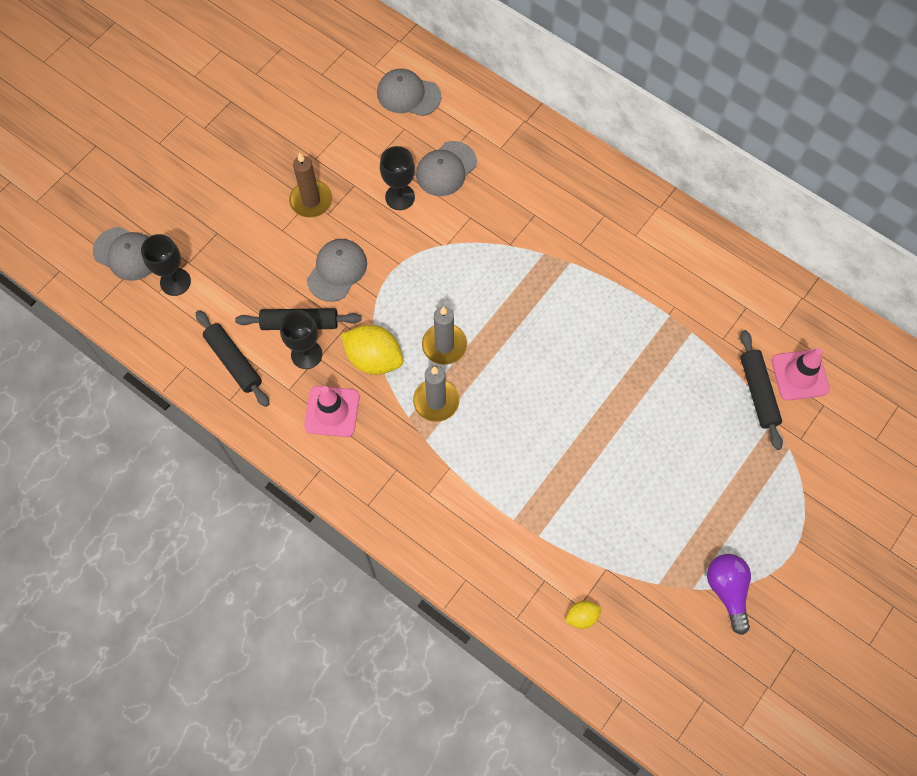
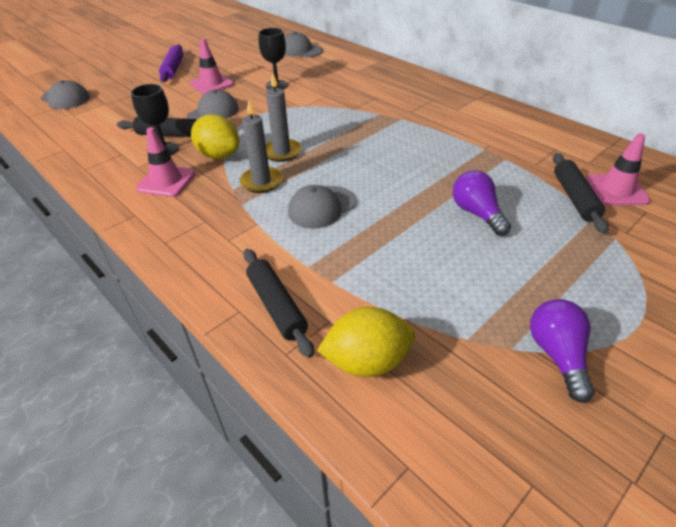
camera: 10 degrees right, 25 degrees down
(175, 282) = (89, 111): black goblet -> none
(233, 361) = (103, 149): black rolling pin -> black rolling pin (277, 306)
(242, 164) = (173, 69): none -> purple rolling pin
(311, 200) = (211, 84): brown candle -> pink traffic cone
(446, 169) = (315, 76): grey cap -> grey cap (322, 207)
(582, 616) = (367, 361): yellow lemon -> yellow lemon, size x1.94
(663, 427) = (477, 213): none -> purple light bulb

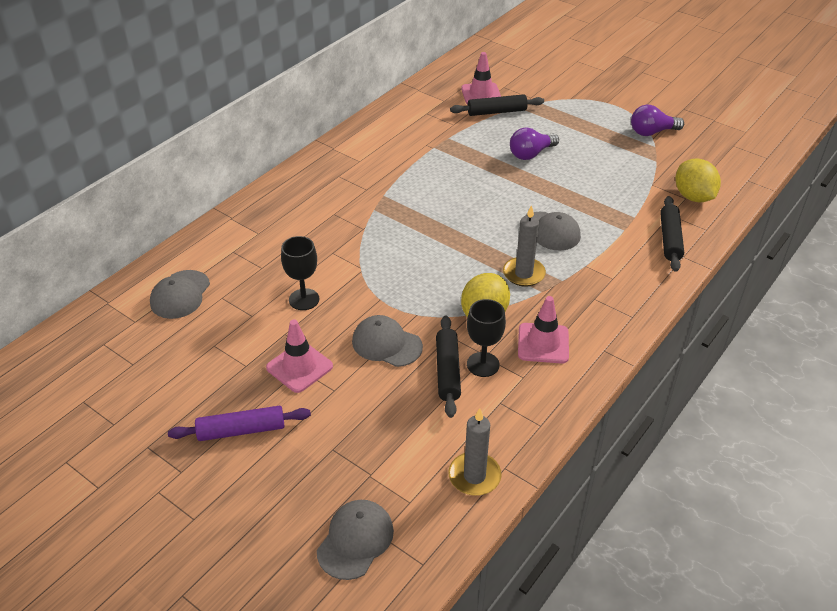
camera: 100 degrees left, 0 degrees up
(277, 306) = (670, 239): black rolling pin -> black rolling pin turned 45 degrees counterclockwise
(282, 152) = (467, 269): grey candle -> grey candle (474, 476)

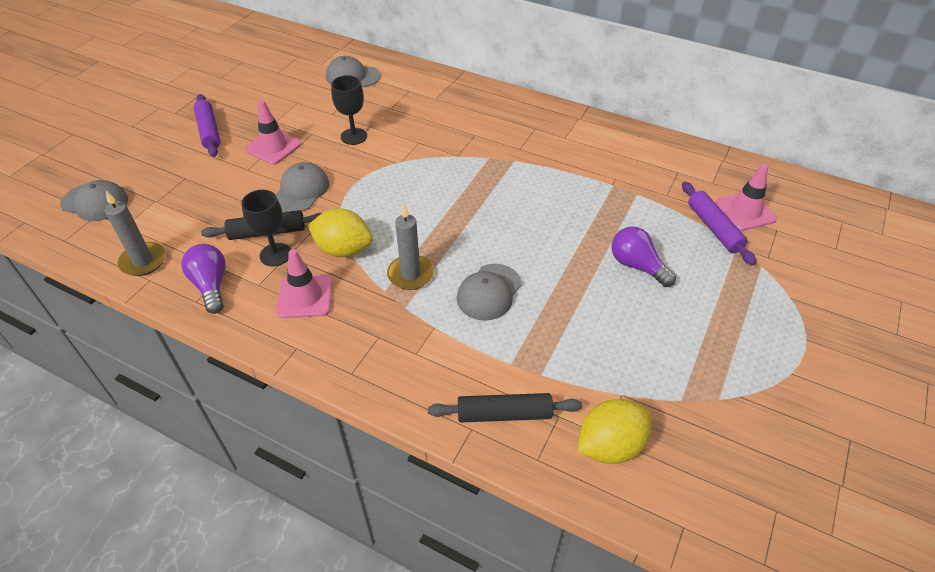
camera: 80 degrees right, 5 degrees up
(497, 112) = (714, 228): black rolling pin -> purple rolling pin
(652, 132) = (755, 395): purple light bulb -> purple light bulb (211, 285)

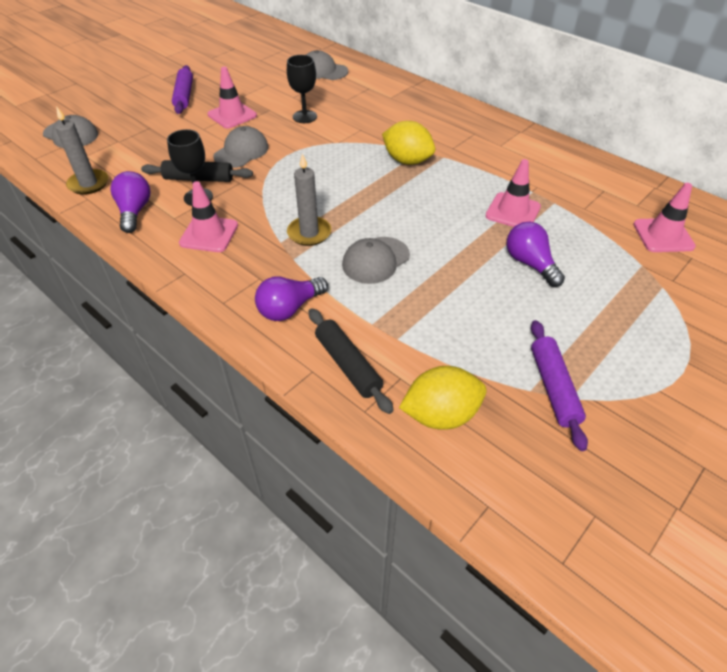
camera: 15 degrees right, 0 degrees up
(343, 249) = (258, 203): yellow lemon -> yellow lemon (407, 161)
(423, 365) = (289, 308): none -> purple light bulb
(504, 414) = (348, 365): black rolling pin -> black rolling pin turned 45 degrees clockwise
(602, 211) = (513, 211): none -> pink traffic cone
(714, 228) = (623, 245): purple rolling pin -> purple rolling pin (553, 388)

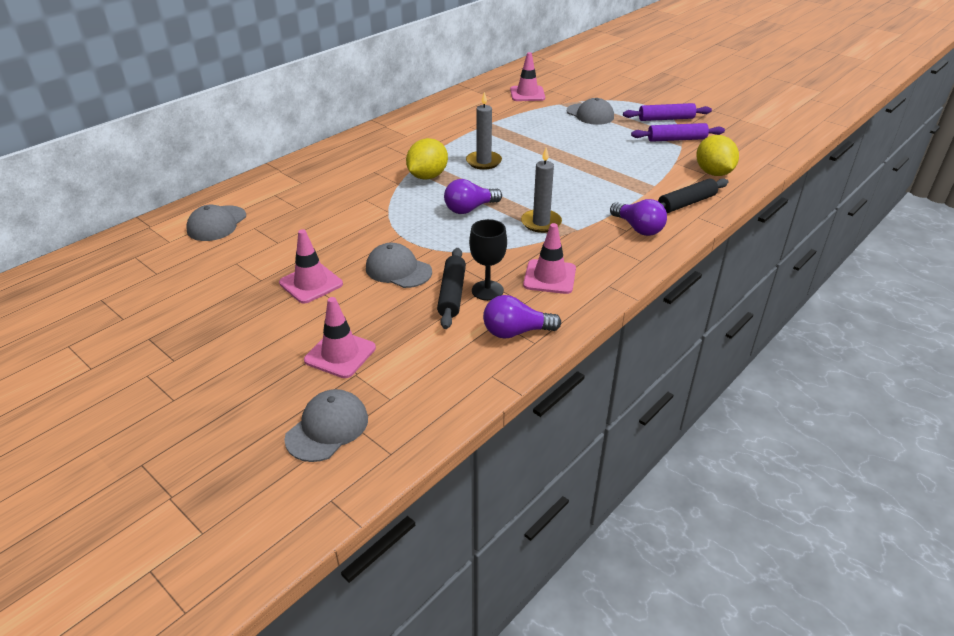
camera: 90 degrees left, 10 degrees down
(88, 184) = (460, 381): grey candle -> grey candle (483, 162)
(184, 96) = (241, 330): purple rolling pin -> purple rolling pin (666, 119)
(304, 117) = (329, 232): black goblet -> none
(375, 260) = (572, 192): grey cap -> grey cap (590, 114)
(513, 211) = (503, 137): pink traffic cone -> pink traffic cone (340, 354)
(530, 264) = (564, 136): purple light bulb -> purple light bulb (469, 209)

